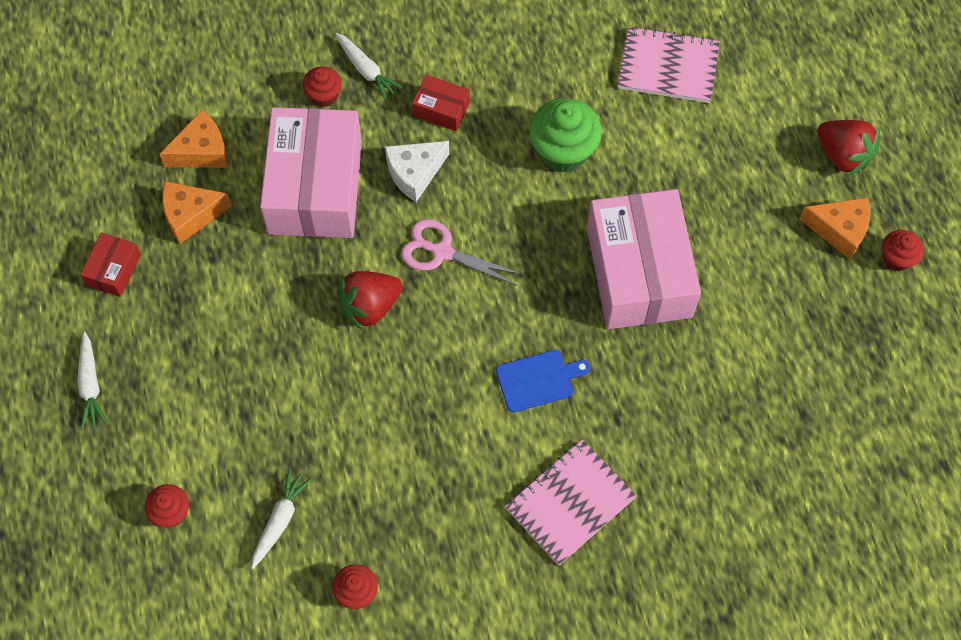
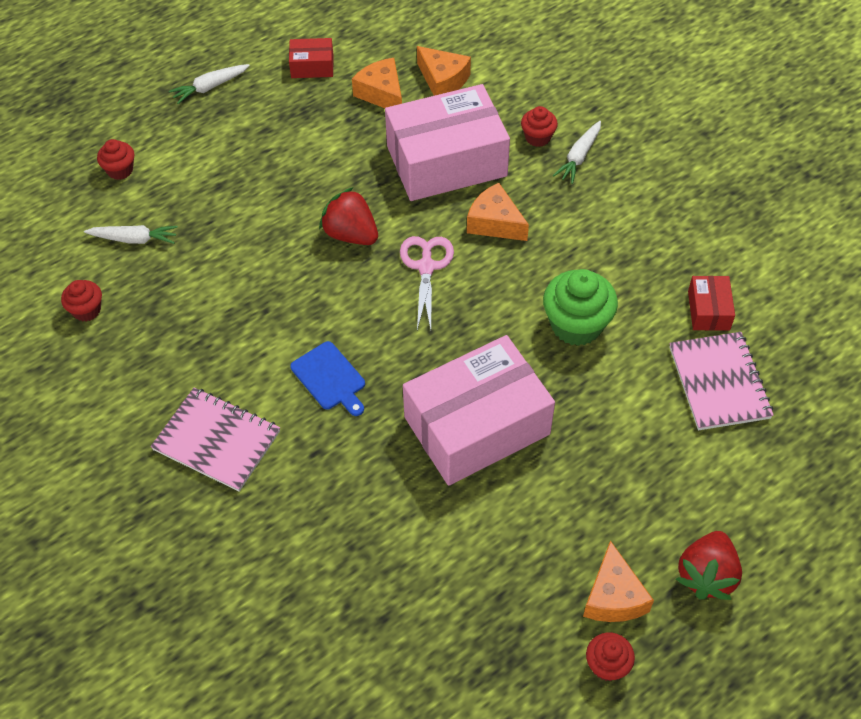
camera: 70 degrees right, 10 degrees down
(415, 173) = (495, 223): white cheese -> orange cheese
(441, 109) = (569, 221): red box -> red box (708, 310)

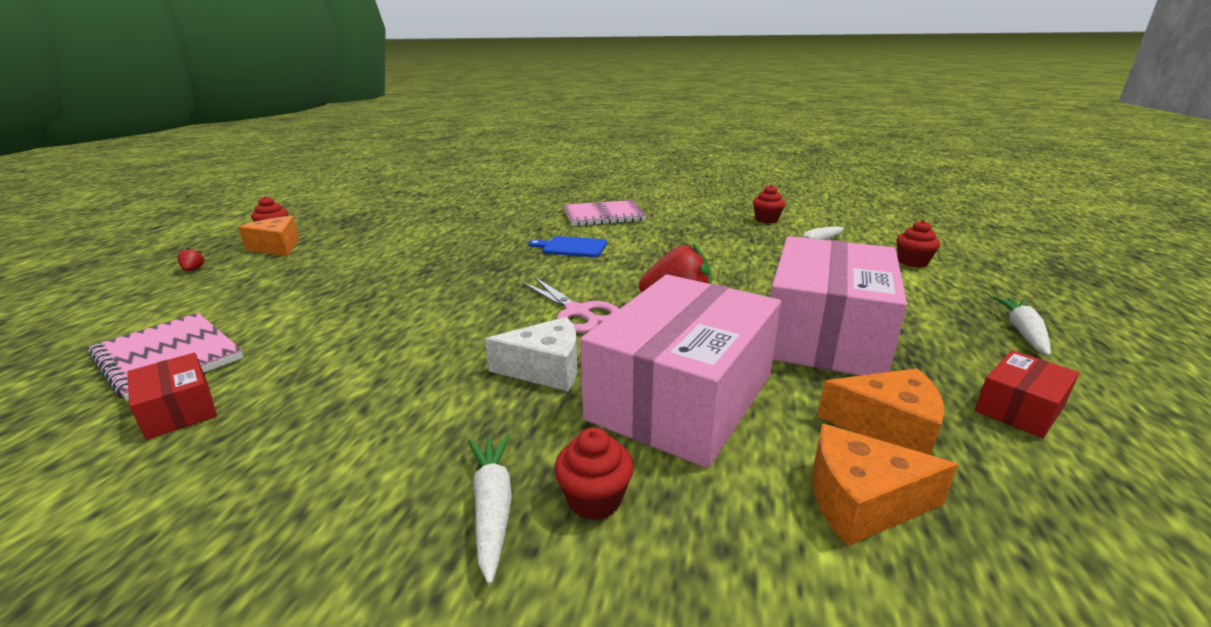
camera: 140 degrees right, 30 degrees down
(477, 425) = (433, 264): pink box -> pink box (825, 334)
(495, 223) = (545, 369): orange cheese -> white cheese
(576, 325) = (375, 335): green cupcake -> none
(706, 575) = (193, 270): red strawberry -> red strawberry, size x0.42

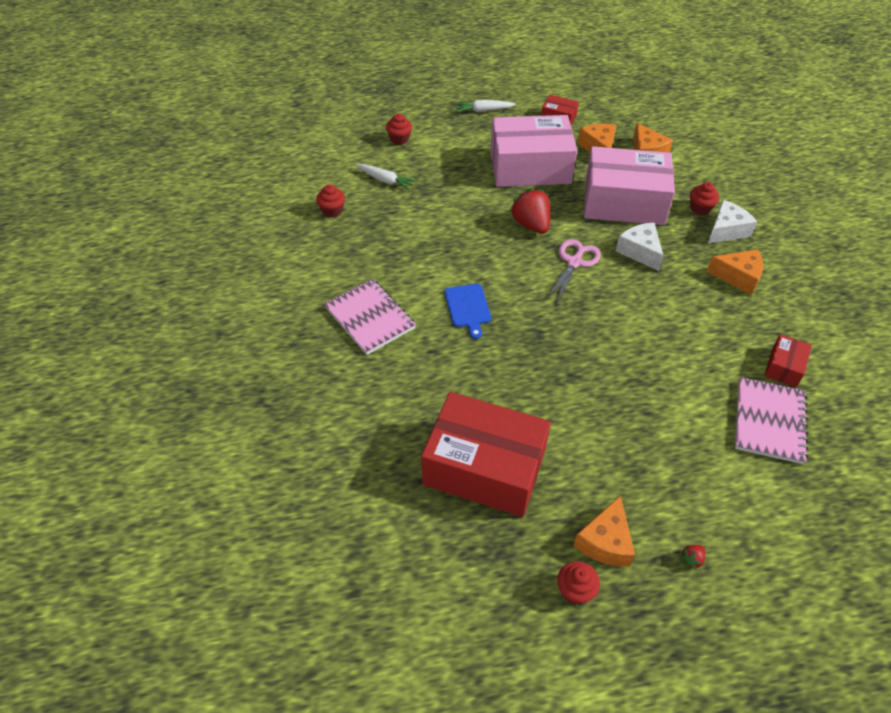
camera: 115 degrees left, 25 degrees up
(370, 454) = (738, 277): none -> orange cheese
(406, 226) = (484, 467): none -> red box
(492, 508) = (726, 230): white carrot -> white cheese

